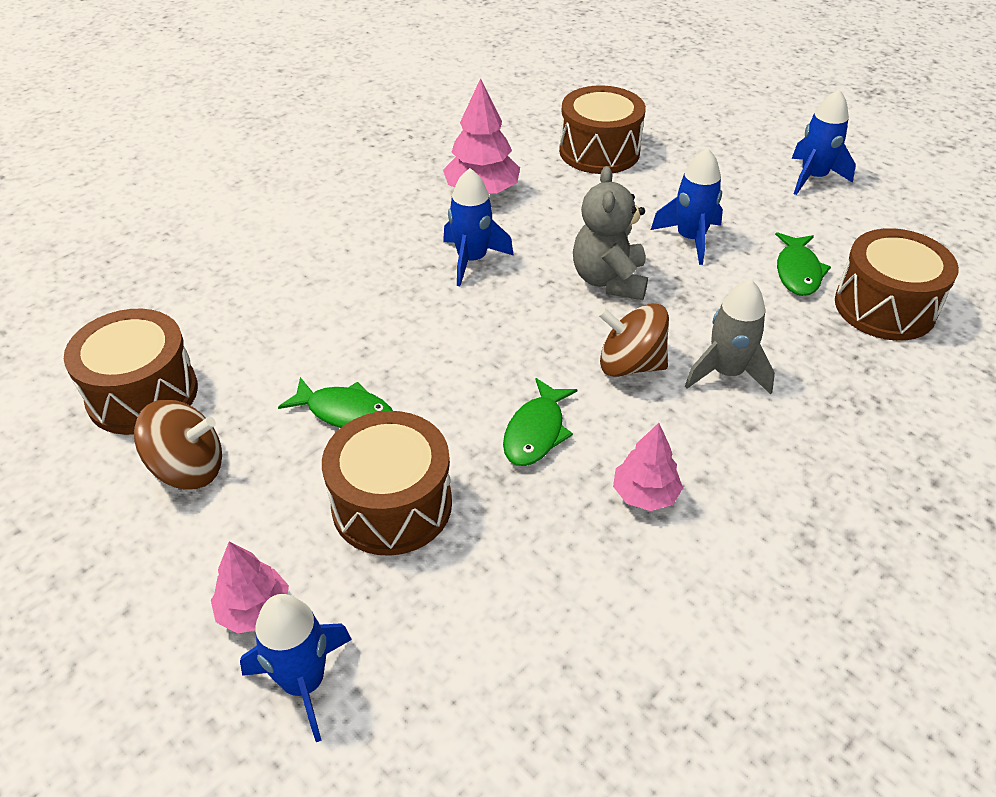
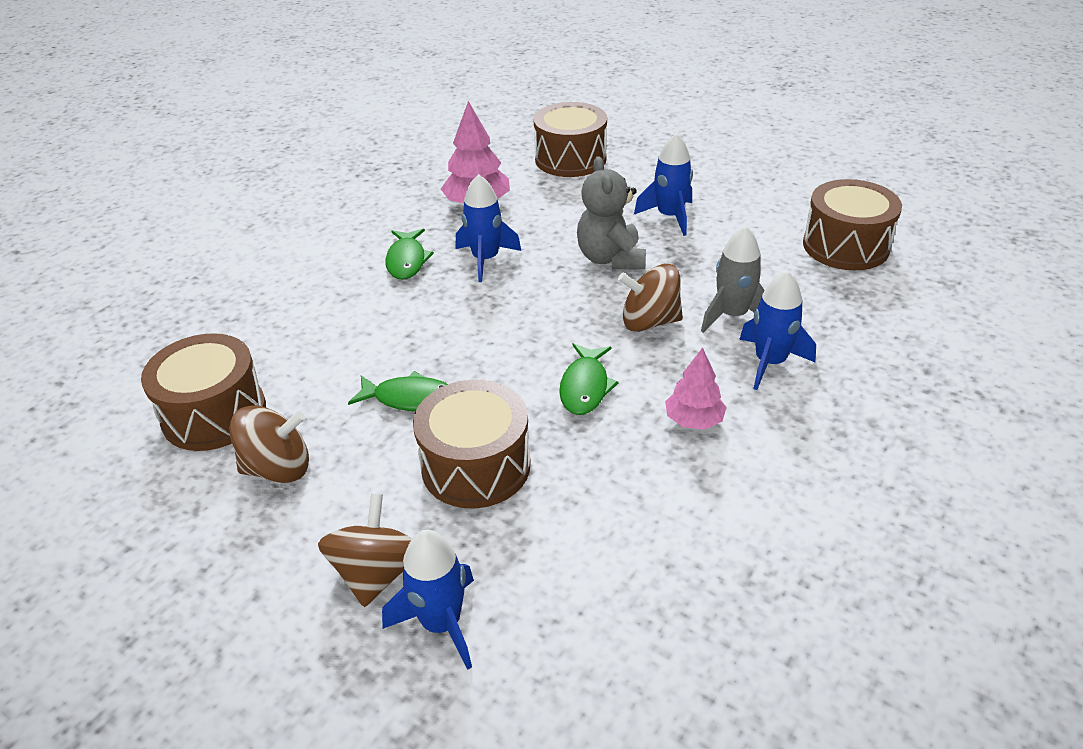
camera: 10 degrees left, 5 degrees down
(254, 610) = (377, 573): pink tree -> brown spinning top
(798, 272) = (767, 229): green fish -> green fish (407, 260)
(813, 177) = (757, 156): blue rocket -> blue rocket (770, 362)

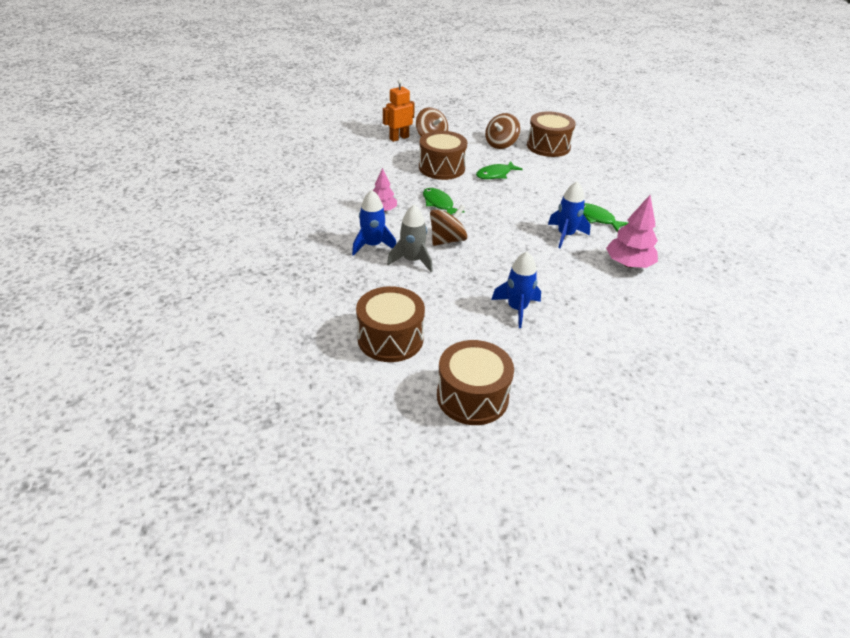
camera: 135 degrees right, 0 degrees up
(441, 623) = (399, 138): blue rocket -> orange robot
(570, 159) = (643, 328): brown drum -> brown drum (472, 397)
(611, 258) = (509, 264): grey teddy bear -> none

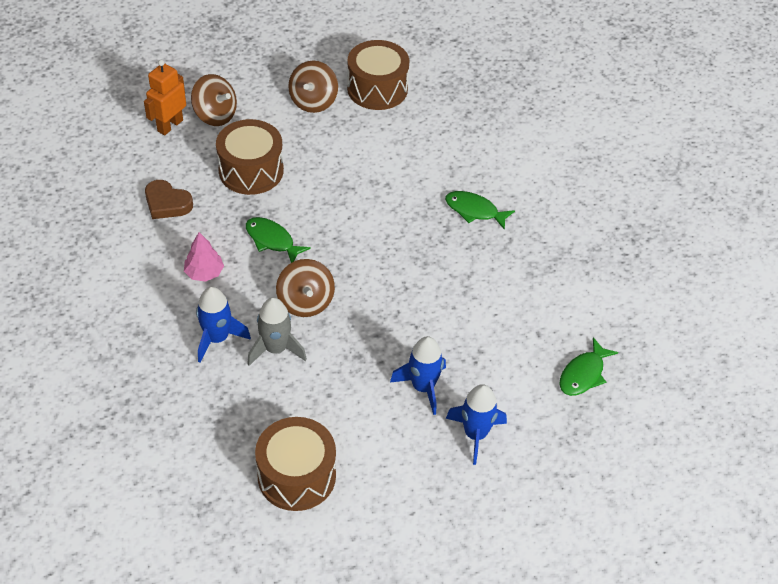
camera: 20 degrees left, 10 degrees up
(376, 172) = (167, 203): none -> brown heart
(447, 240) = (305, 302): brown spinning top -> brown spinning top turned 135 degrees clockwise
(472, 397) = (414, 525): brown drum -> none
(495, 174) = (326, 164): green fish -> green fish (583, 374)
(565, 235) = (444, 251): blue rocket -> blue rocket (475, 434)
(628, 264) = (529, 278): pink tree -> none

